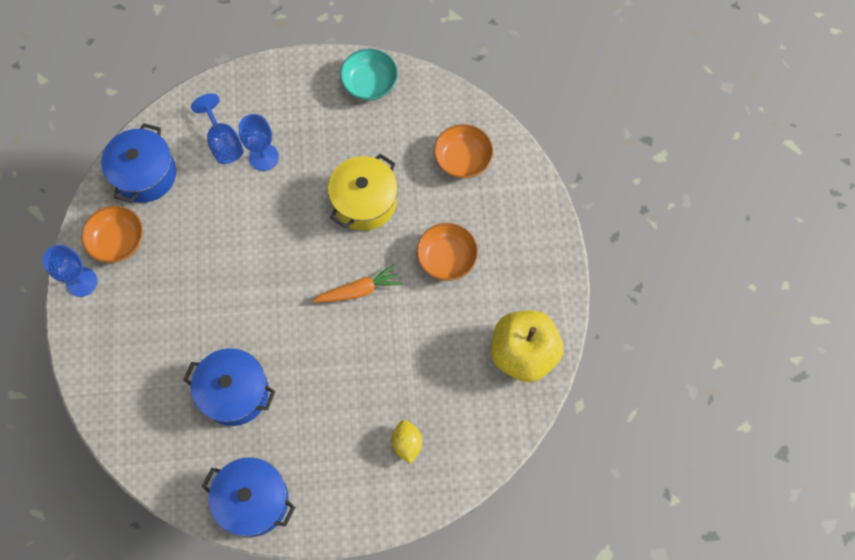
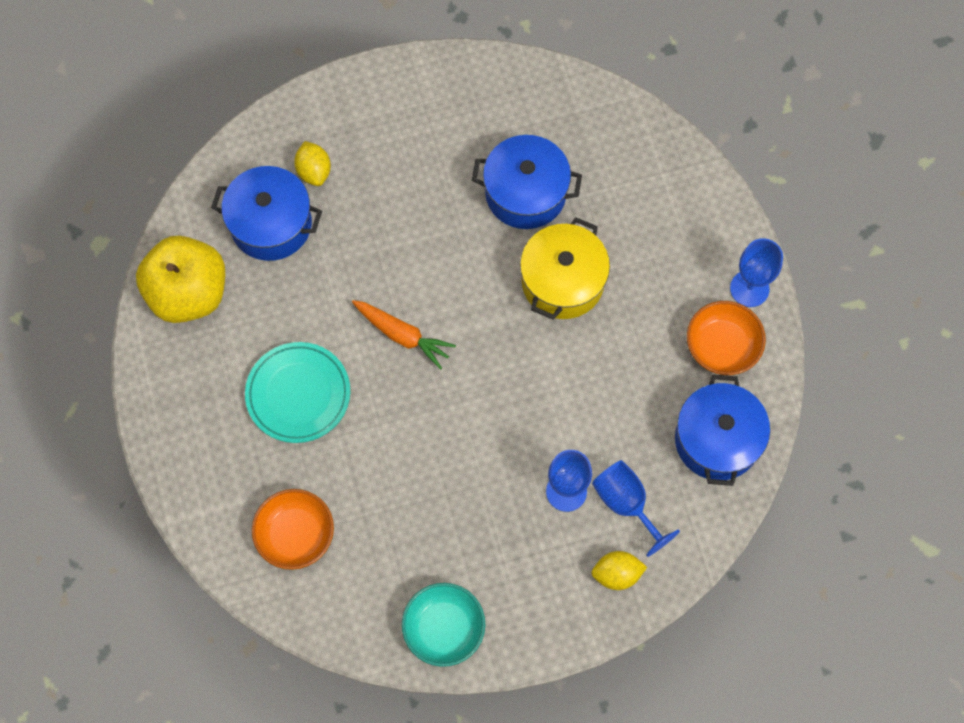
camera: 170 degrees right, 0 degrees up
(243, 98) = (617, 574): none -> yellow lemon
(253, 500) = (475, 87): blue pot -> blue pot (271, 224)
(359, 290) = (402, 335): orange carrot -> orange carrot turned 120 degrees counterclockwise
(364, 202) = (418, 451): yellow pot -> yellow pot (562, 281)
(446, 258) = (298, 394): orange bowl -> turquoise plate

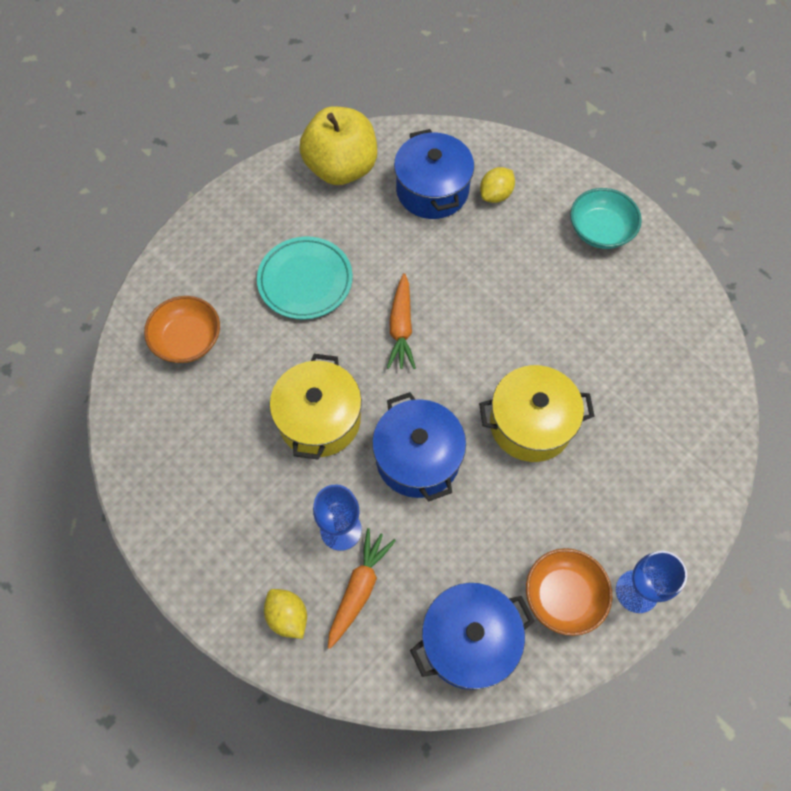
camera: 60 degrees right, 5 degrees down
(444, 628) = (164, 494): turquoise bowl -> turquoise bowl (600, 230)
(451, 456) = (319, 419): none -> yellow pot
(525, 193) = (589, 352): blue pot -> blue pot (418, 458)
(626, 503) = (359, 589): blue goblet -> orange carrot

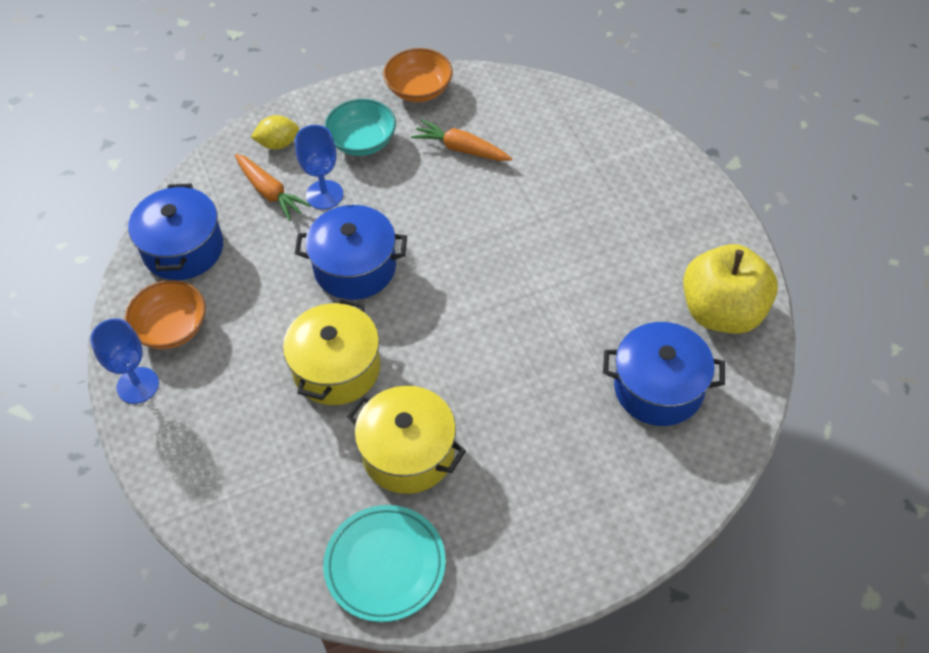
camera: 115 degrees right, 10 degrees down
(188, 340) = (560, 139): orange bowl -> orange bowl (419, 89)
(305, 281) = (586, 239): turquoise plate -> turquoise plate (385, 565)
(319, 419) = (432, 209): yellow pot -> yellow pot (408, 453)
(401, 327) = (495, 300): orange carrot -> orange carrot (461, 149)
(495, 195) = (627, 450): yellow lemon -> none
(600, 230) = (530, 542): turquoise bowl -> turquoise bowl (362, 141)

